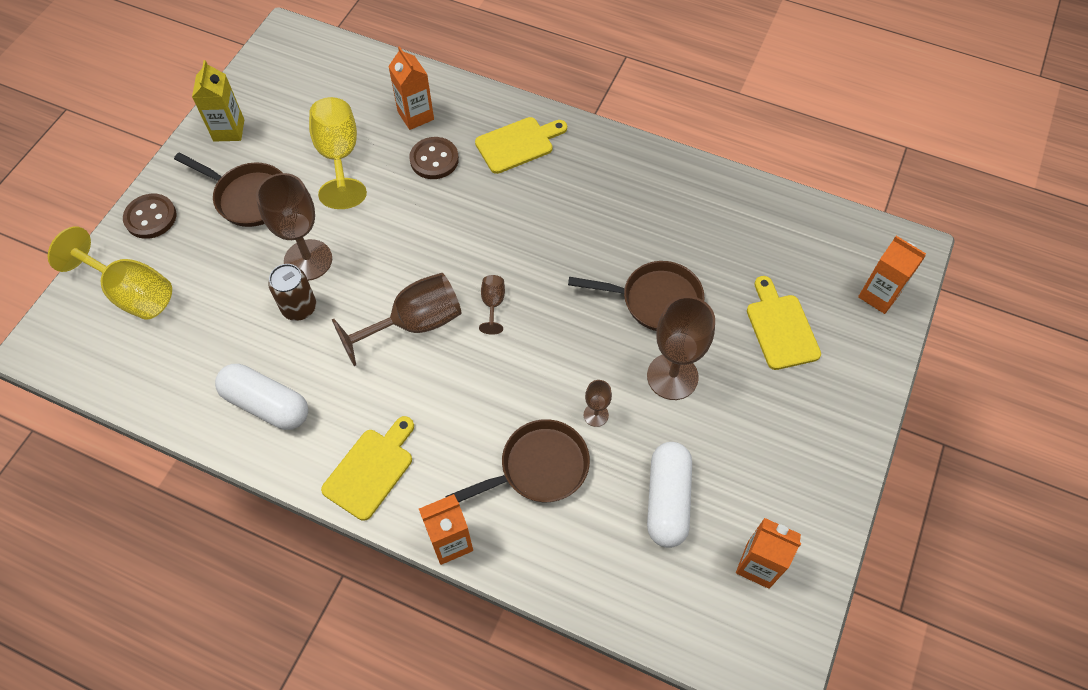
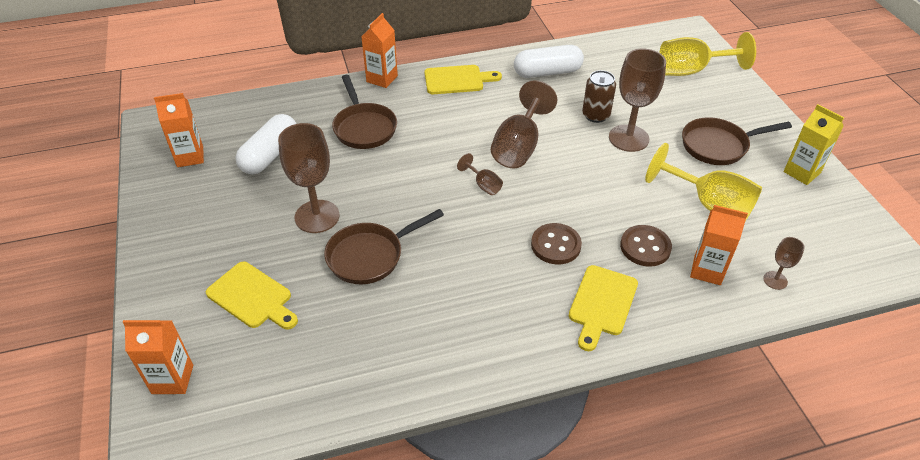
camera: 140 degrees right, 15 degrees down
(151, 217) = (748, 103): brown button -> brown button (556, 245)
(371, 470) = (457, 80): yellow cutting board -> yellow cutting board turned 90 degrees counterclockwise
(538, 468) = (364, 128): brown pan -> brown pan turned 45 degrees counterclockwise
(596, 415) = (352, 168): brown goblet -> brown goblet (775, 280)
(667, 500) = (270, 155): white capsule -> white capsule turned 60 degrees clockwise

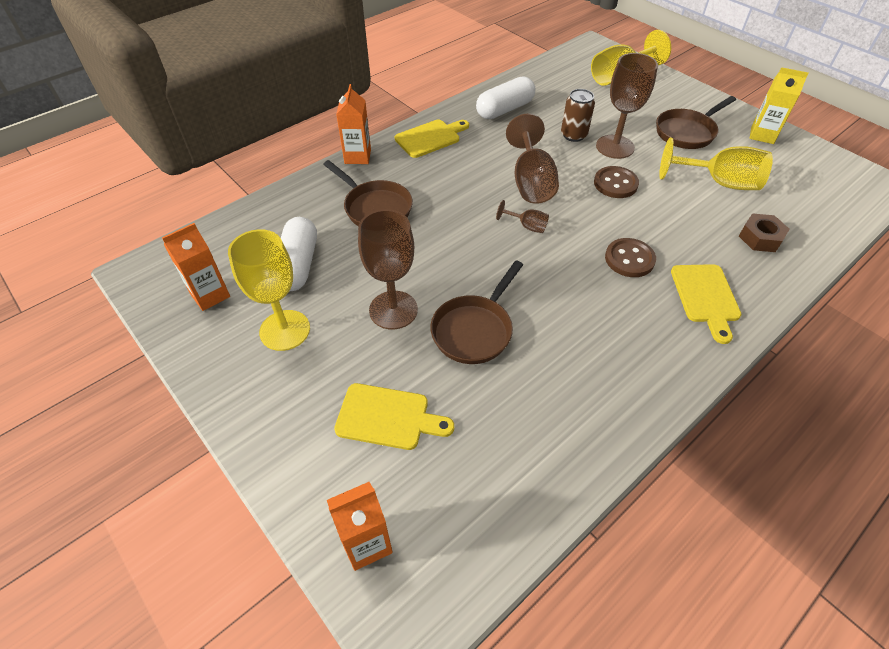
camera: 25 degrees left, 5 degrees up
(224, 203) = (285, 330): none -> yellow goblet
(645, 247) = (700, 235): brown button -> brown button (615, 184)
(707, 270) = (760, 238): orange carton -> brown nut
(775, 280) = (813, 228): brown goblet -> none

